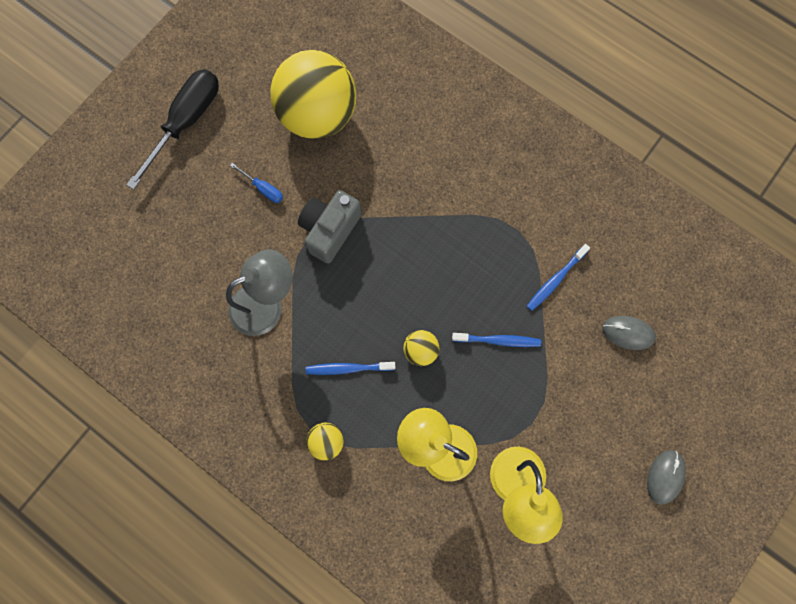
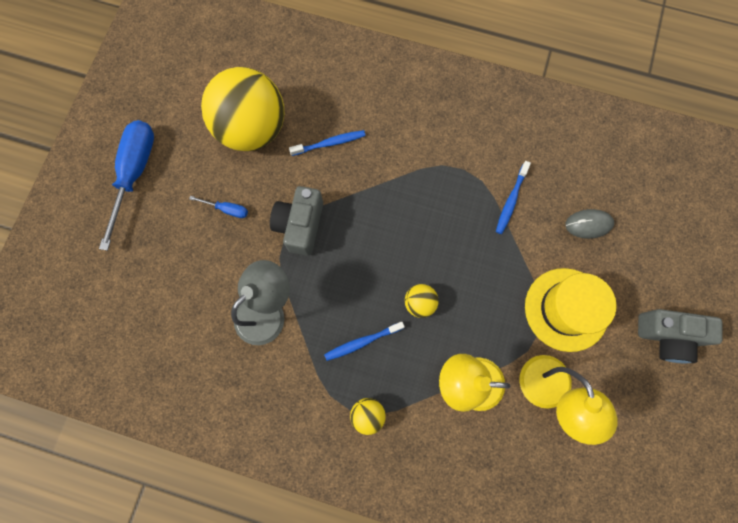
camera: 20 degrees left, 0 degrees up
(186, 122) = (135, 174): black screwdriver -> blue screwdriver
(498, 340) = (482, 270): blue toothbrush -> blue toothbrush (329, 143)
(569, 411) = (566, 309): none -> yellow hat
(665, 477) = (667, 336): grey mouse -> grey camera

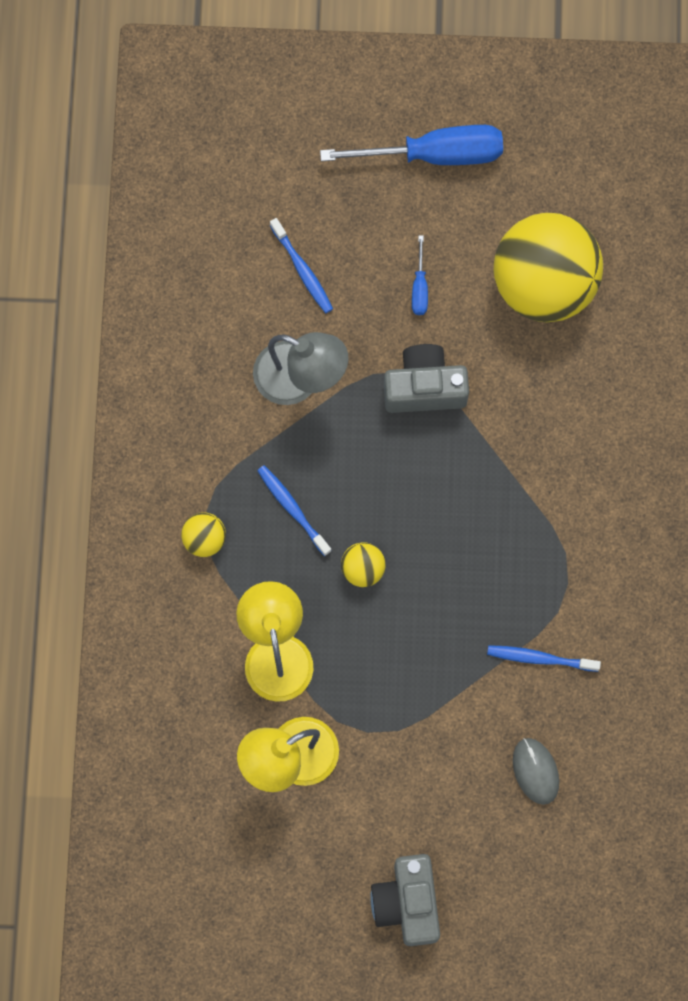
camera: 75 degrees right, 0 degrees up
(329, 143) = (553, 393): blue toothbrush -> blue toothbrush (302, 270)
(566, 309) = (407, 762): yellow hat -> none

